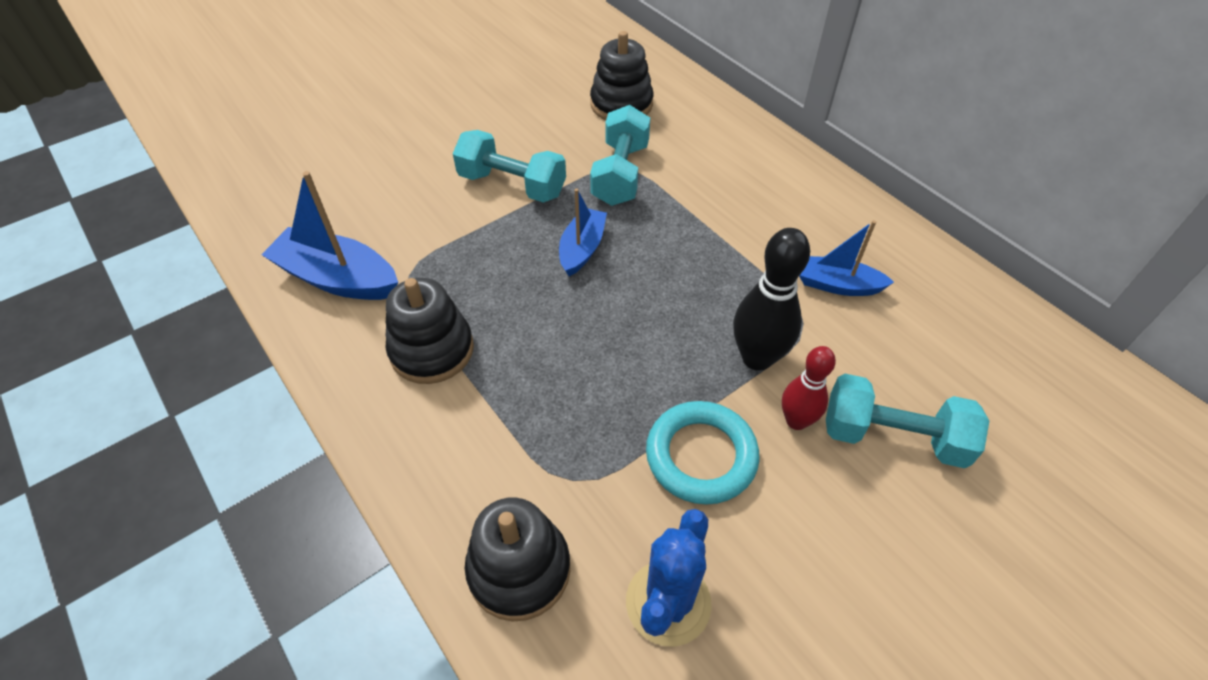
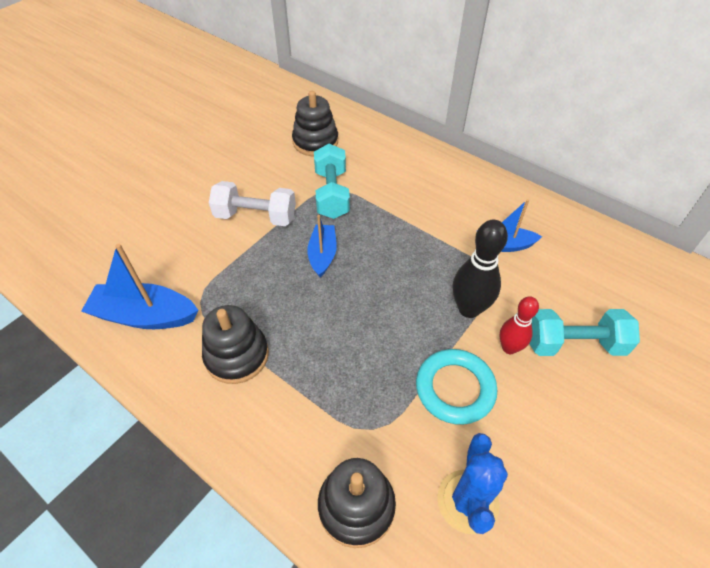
camera: 15 degrees left, 0 degrees up
(512, 185) = (256, 216): turquoise dumbbell -> white dumbbell

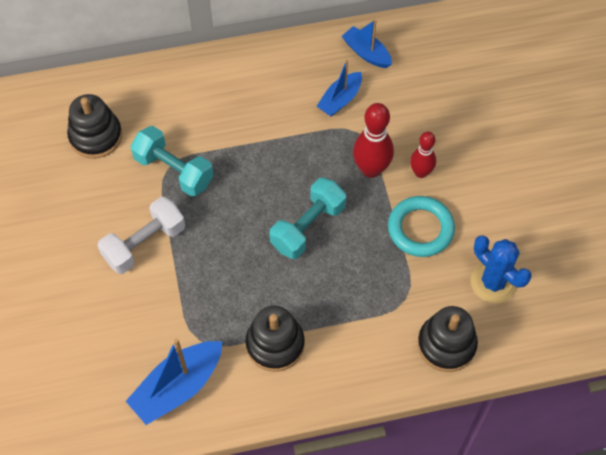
camera: 50 degrees left, 10 degrees up
(322, 255) = (234, 224): blue boat -> blue boat (366, 53)
(469, 309) = (371, 169): black bowling pin -> red bowling pin
(573, 344) = (451, 134): turquoise dumbbell -> turquoise dumbbell (308, 227)

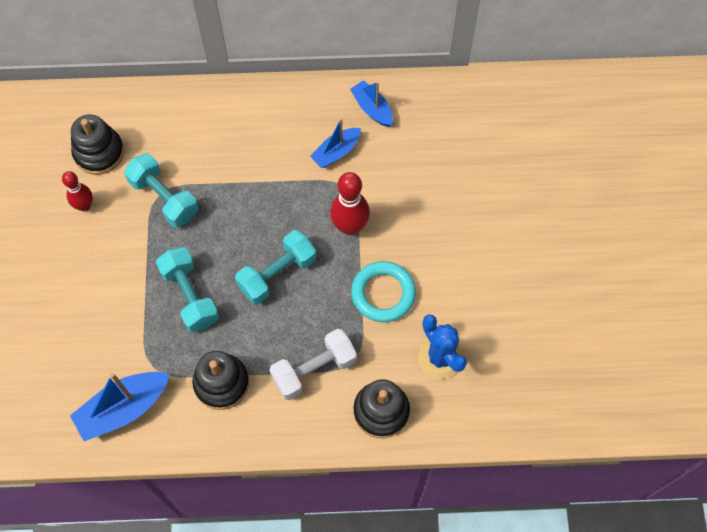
camera: 10 degrees right, 5 degrees up
(144, 244) = (122, 265): white dumbbell -> white dumbbell (314, 369)
(222, 263) = (190, 296): none -> turquoise dumbbell
(421, 172) = (396, 237): red bowling pin -> red bowling pin (84, 206)

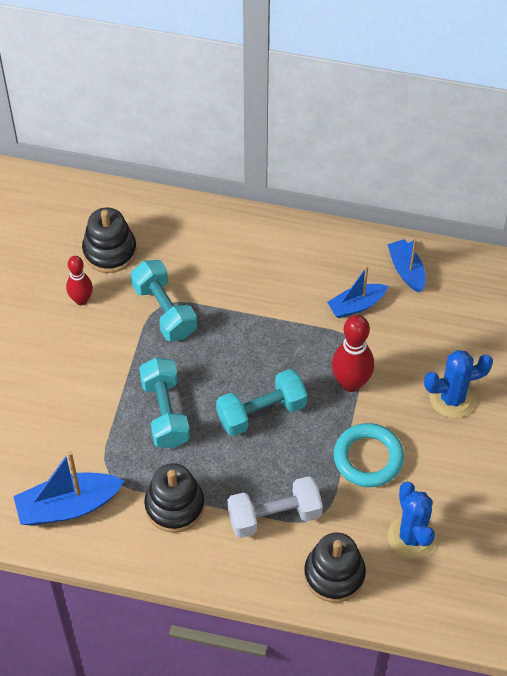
camera: 15 degrees right, 10 degrees down
(442, 219) = (452, 398): none -> blue cactus

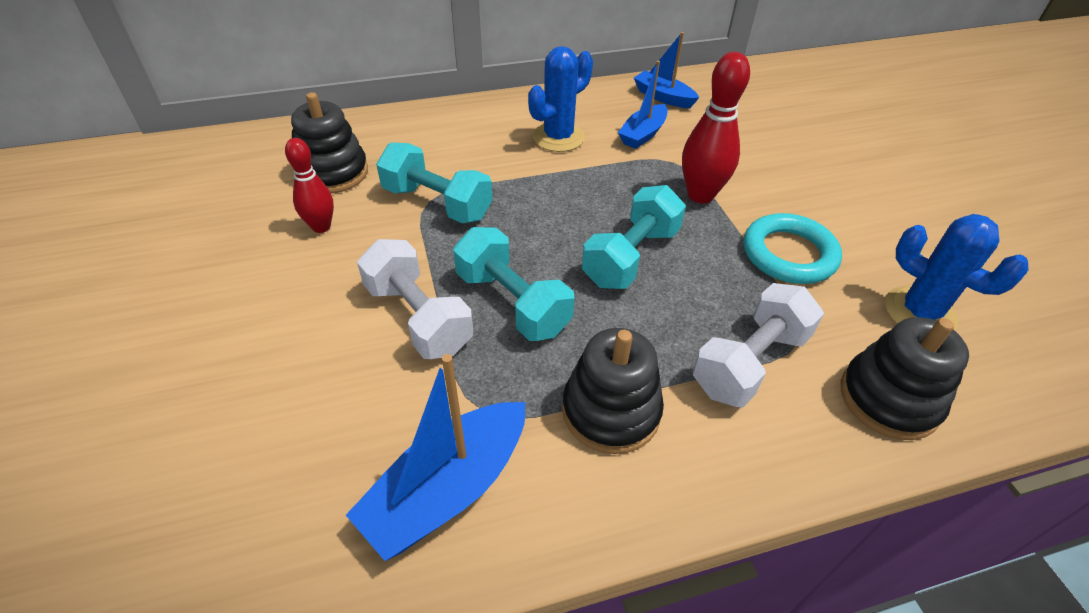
camera: 30 degrees left, 10 degrees down
(105, 398) = (418, 317): none -> white dumbbell
(452, 398) = (809, 172): blue cactus -> blue cactus (558, 137)

